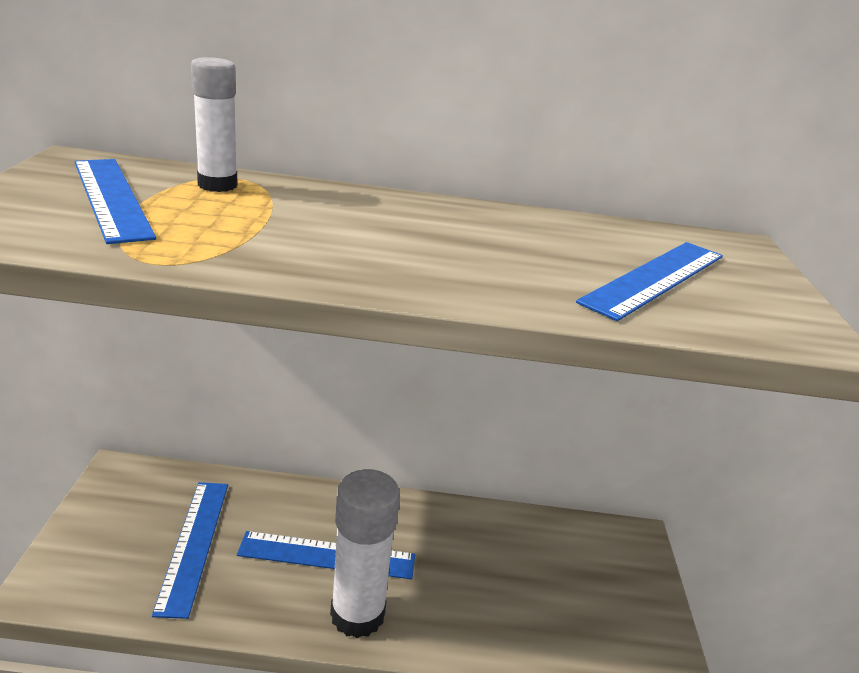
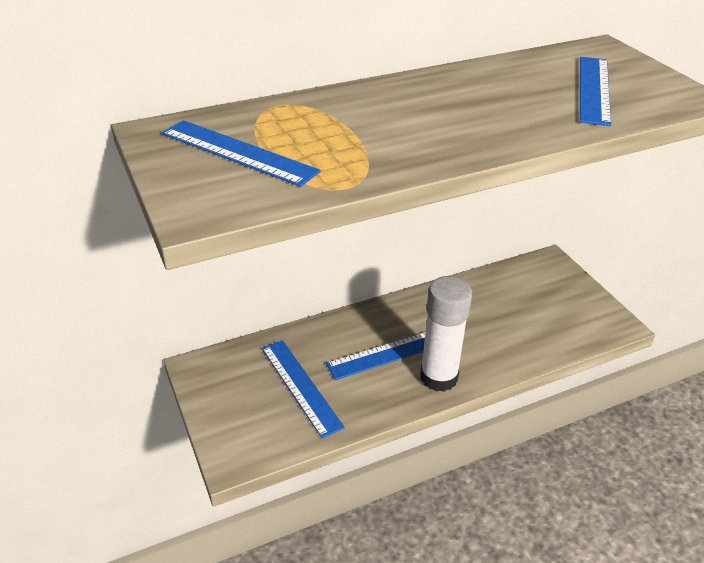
camera: 25 degrees left, 10 degrees up
(217, 185) = (280, 116): white glue stick -> none

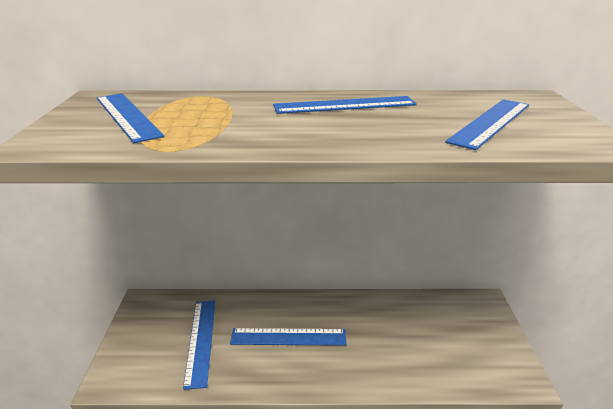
camera: 25 degrees right, 10 degrees down
(438, 377) = (315, 371): white glue stick -> none
(446, 91) = (345, 105): none -> blue ruler

